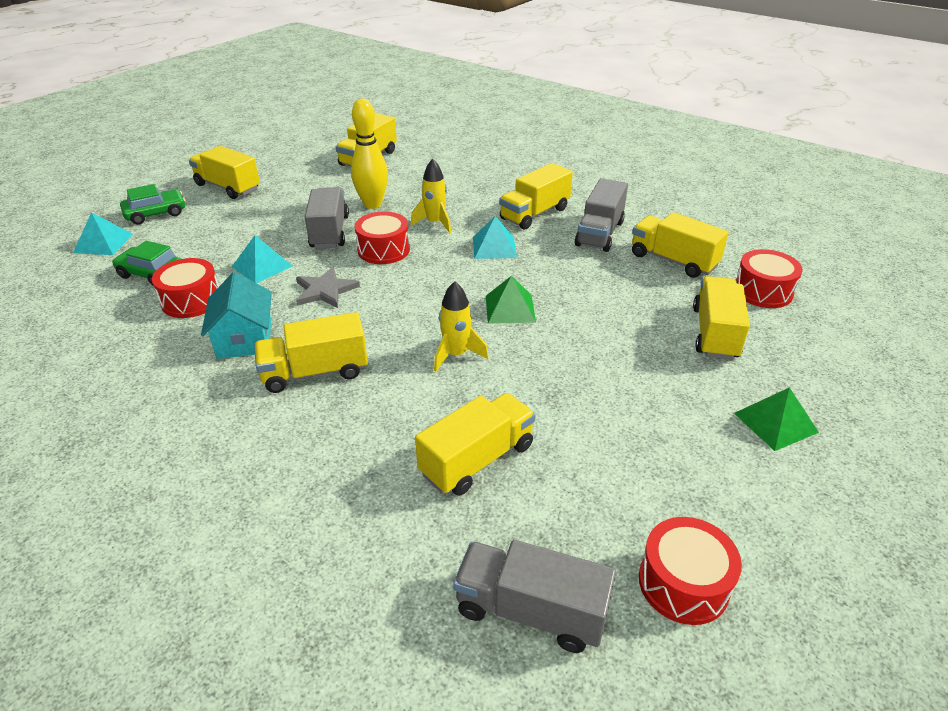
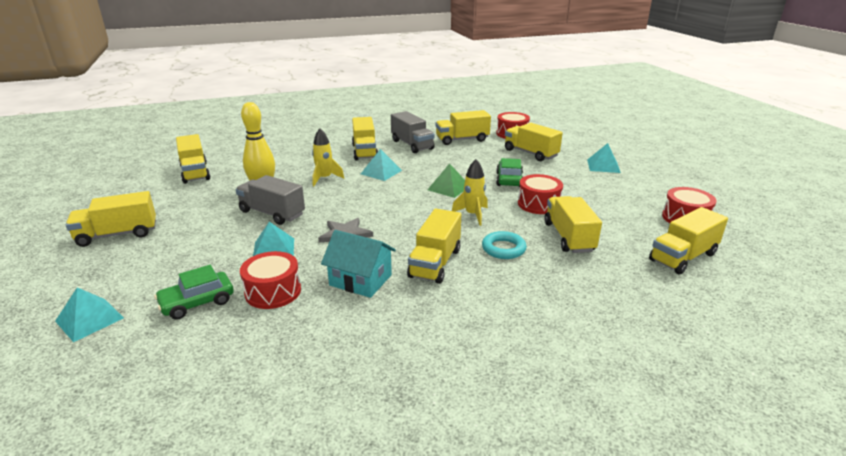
camera: 55 degrees left, 10 degrees down
(156, 214) = (91, 279): green car -> green car (509, 180)
(383, 250) = (328, 202): red drum -> red drum (538, 204)
(392, 411) = (503, 249): none -> turquoise ring
(530, 610) = (683, 257): grey truck -> yellow truck
(775, 422) = (603, 166): green pyramid -> turquoise pyramid

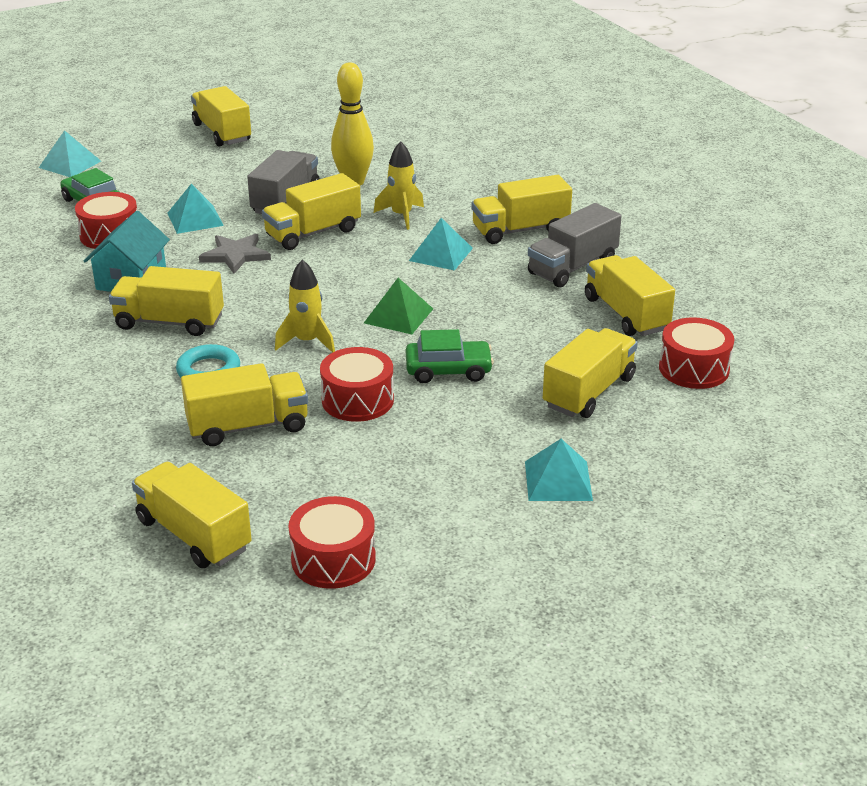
camera: 80 degrees right, 5 degrees up
(195, 172) = (393, 131): yellow truck -> yellow truck (313, 233)

